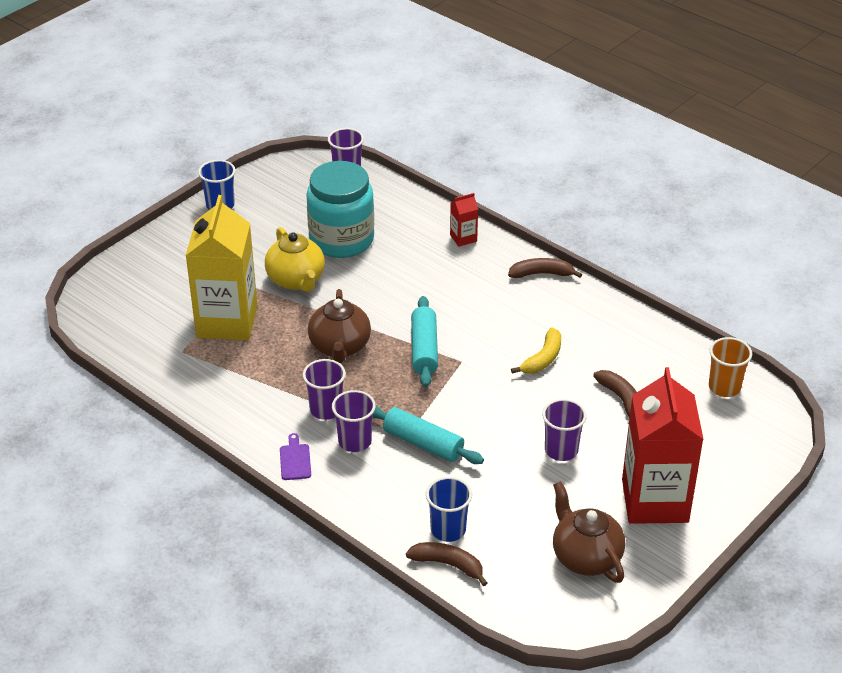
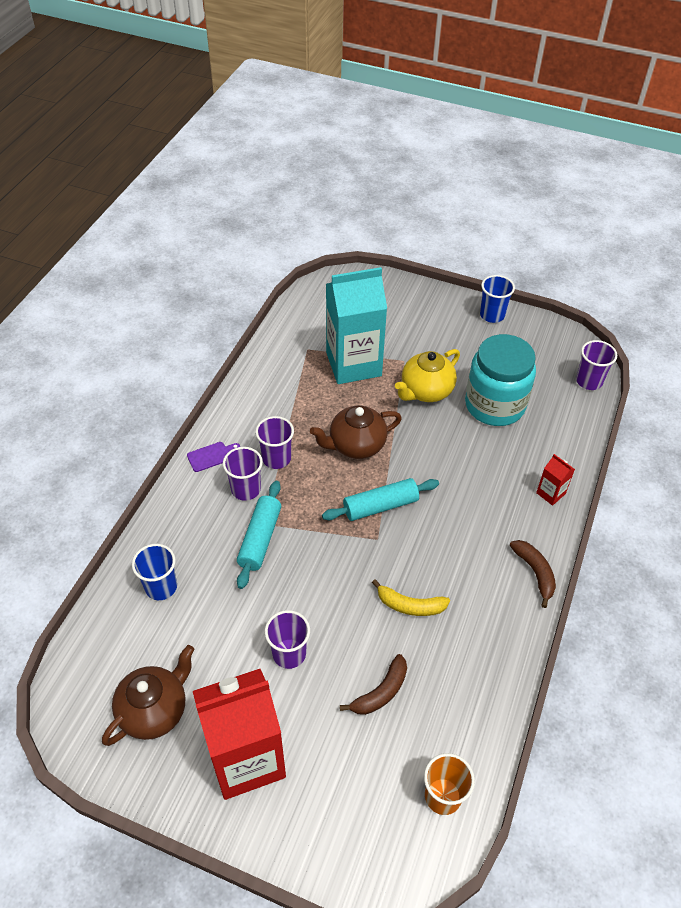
camera: 70 degrees right, 10 degrees up
(227, 321) = (353, 364): yellow carton -> turquoise carton
(448, 564) = (120, 598): brown banana -> none

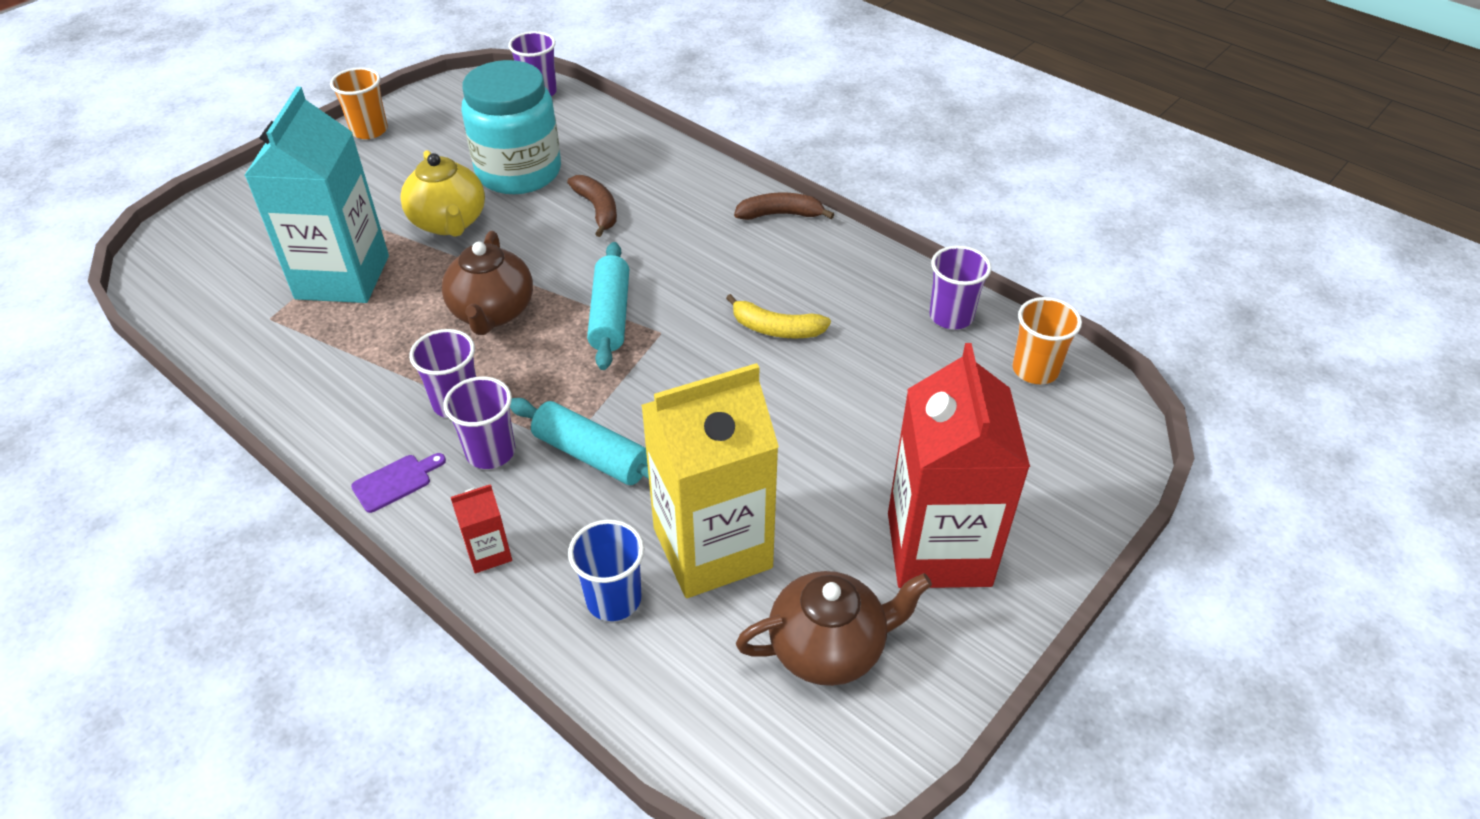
camera: 70 degrees left, 5 degrees down
(154, 710) = (829, 648): brown teapot -> brown teapot turned 105 degrees clockwise
(210, 625) = (712, 548): none -> yellow carton
(211, 456) = (395, 481): purple cutting board -> purple cutting board turned 60 degrees clockwise
(289, 653) = (797, 466): purple cup -> purple cup (951, 316)
(381, 692) = (887, 388): brown banana -> brown banana (597, 210)
(410, 605) = (776, 329): yellow banana -> yellow banana turned 75 degrees clockwise
(492, 315) = (369, 130): blue cup -> orange cup
(550, 493) = (679, 170): red carton -> red carton (488, 553)

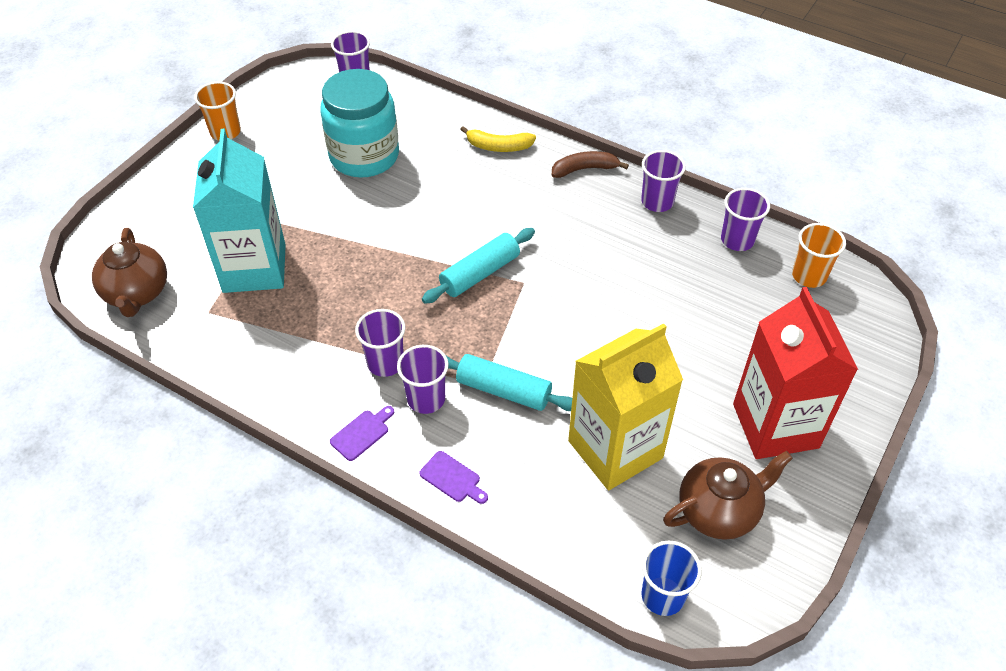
camera: 10 degrees left, 5 degrees up
(449, 223) = (324, 209): yellow teapot -> none
(488, 553) = (452, 478): red carton -> purple cutting board
(492, 313) = (387, 283): brown teapot -> brown teapot (137, 293)
(597, 210) = (439, 182): brown banana -> none
(610, 315) = (479, 273): turquoise rolling pin -> turquoise rolling pin turned 60 degrees clockwise
(613, 599) = (556, 499): blue cup -> blue cup (663, 596)
(776, 329) = (610, 268): yellow banana -> yellow banana (498, 146)
(860, 261) = (657, 202): none -> purple cup

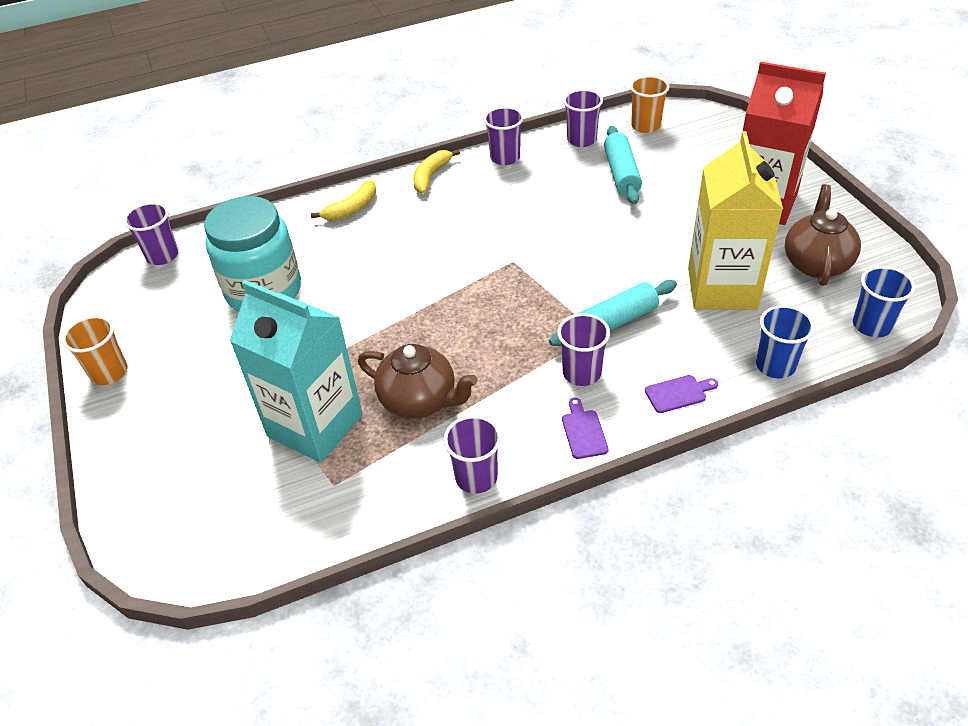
camera: 50 degrees left, 5 degrees down
(137, 293) = (247, 535): brown teapot -> brown teapot (420, 400)
(385, 363) = (519, 382): purple cup -> purple cup (476, 477)
(479, 273) = (478, 281): turquoise rolling pin -> turquoise rolling pin (621, 173)
(543, 537) = (775, 365): none -> blue cup
(584, 169) = (431, 176): brown banana -> yellow banana

